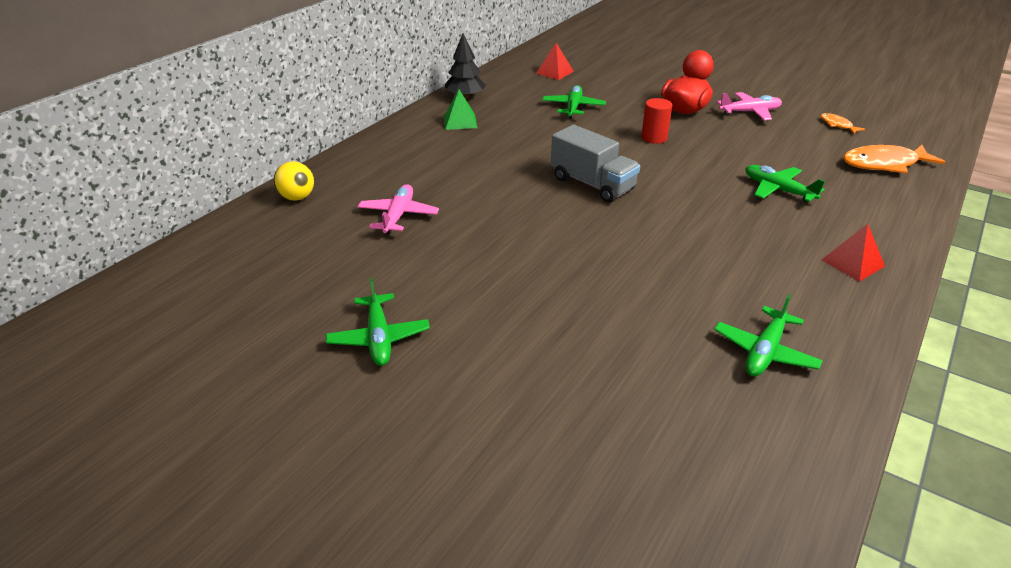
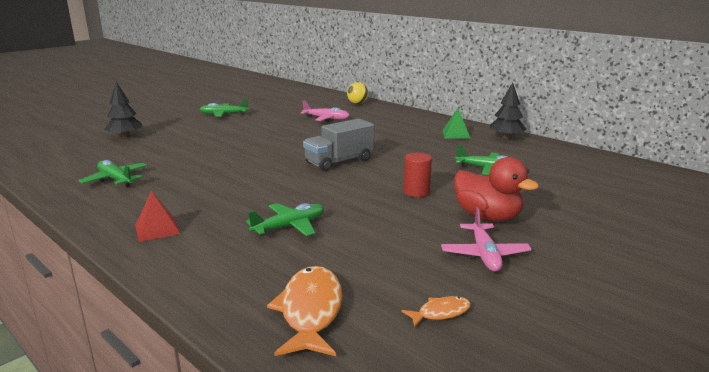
camera: 100 degrees right, 15 degrees down
(554, 72) = (582, 170): red pyramid -> none
(567, 435) = (125, 136): none -> black tree

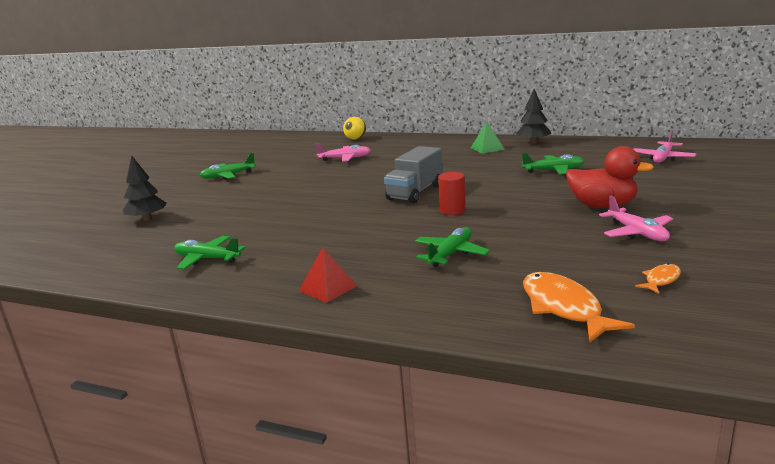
camera: 20 degrees left, 0 degrees up
(416, 192) = (520, 201): red cylinder -> red cylinder (452, 210)
(618, 181) = (663, 158): none -> pink plane

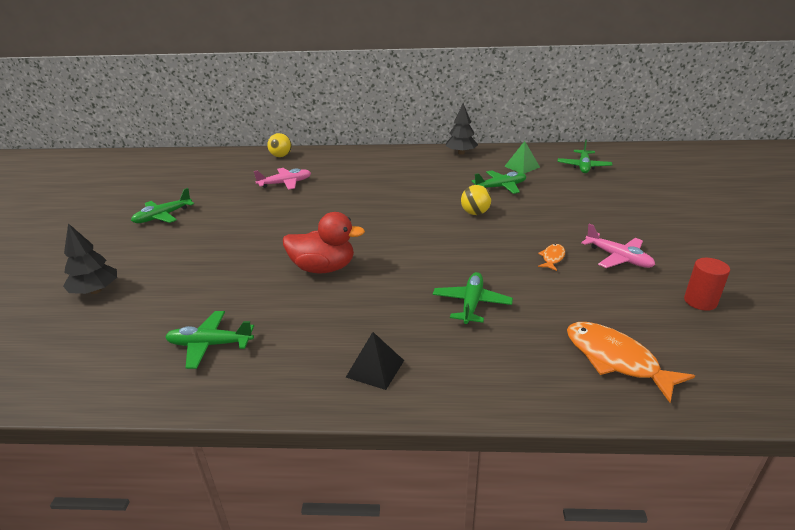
camera: 20 degrees left, 10 degrees up
(328, 288) = (375, 368): red pyramid -> black pyramid
(415, 192) = (387, 225): grey truck -> none
(452, 210) = (438, 246): red cylinder -> red cylinder (700, 301)
(487, 148) = (422, 162): green pyramid -> green pyramid (522, 166)
(509, 189) = (475, 213): none -> yellow ball
(602, 206) = (569, 228): red duck -> red duck (323, 268)
(661, 280) = (672, 313): orange fish -> orange fish (552, 258)
(663, 158) = (583, 166): pink plane -> green plane

